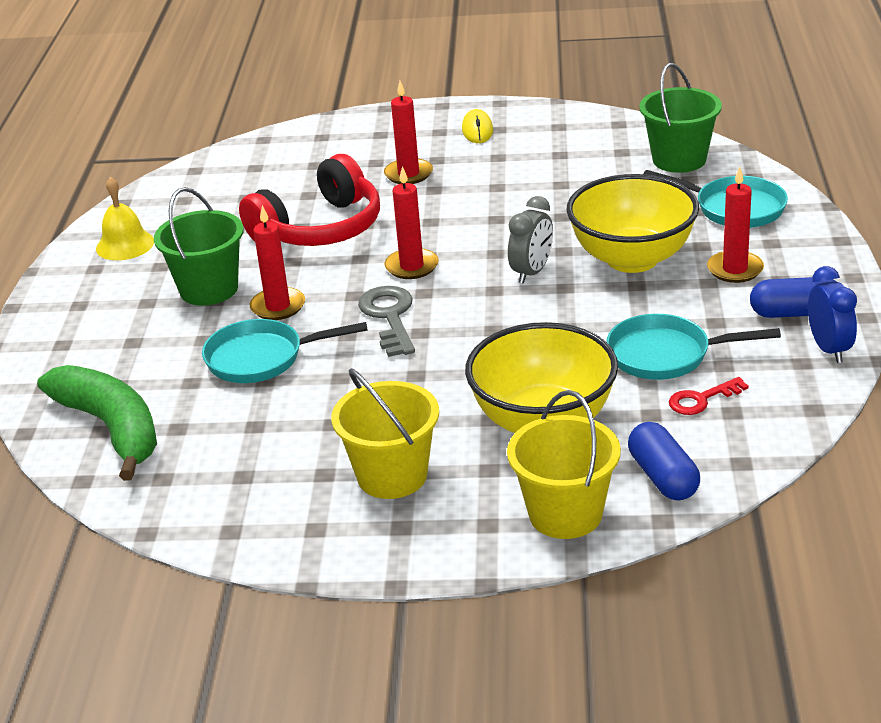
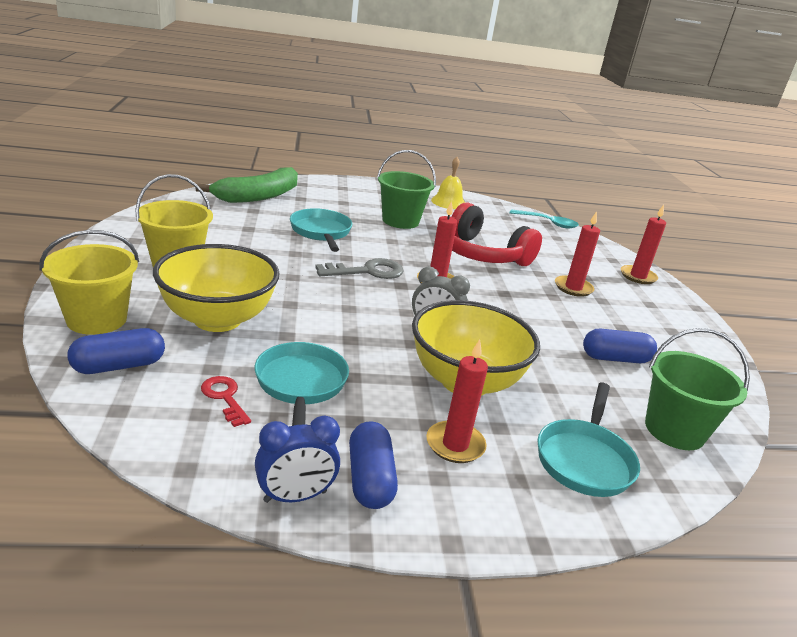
camera: 75 degrees right, 5 degrees down
(202, 168) = (548, 223): none -> turquoise spoon
(278, 306) = (381, 238): red candle -> red candle (638, 276)
(477, 130) = (663, 320): yellow mouse -> none
(565, 170) = (615, 358): none -> blue capsule

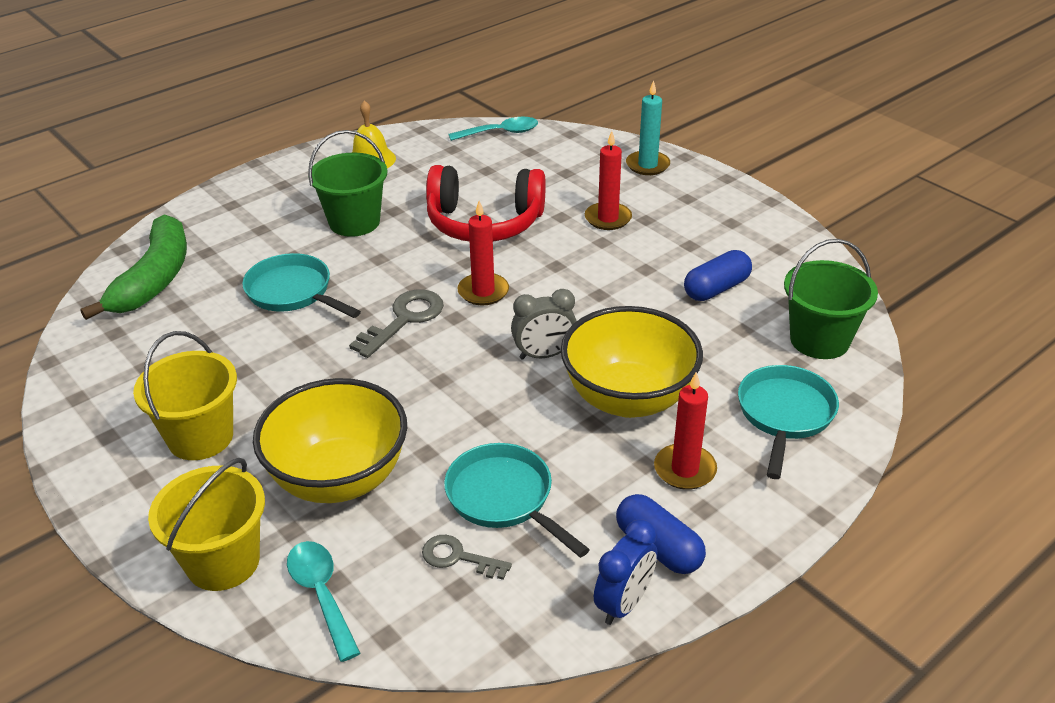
camera: 30 degrees left, 10 degrees up
(119, 366) = (321, 594): blue capsule -> turquoise spoon
(224, 397) = (458, 557): red key -> grey key
(585, 459) = (784, 415): turquoise pan -> turquoise pan turned 150 degrees counterclockwise
(638, 276) = (647, 165): red candle -> turquoise candle

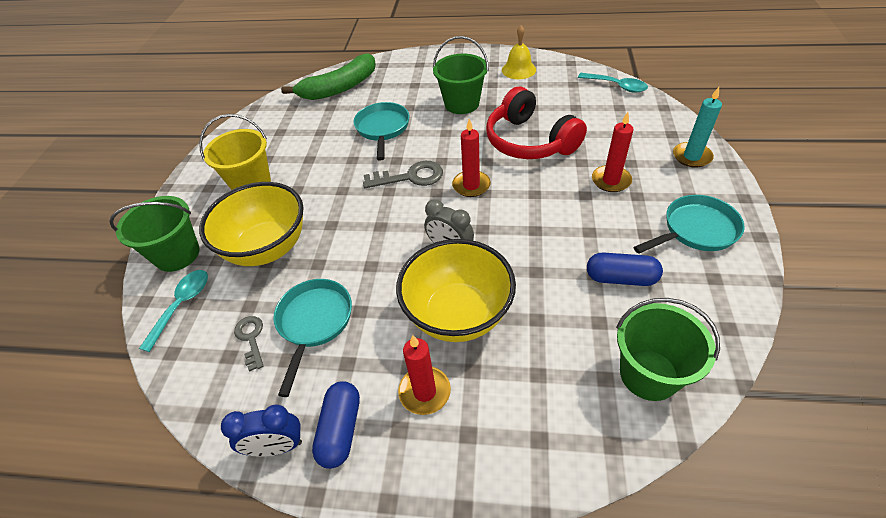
camera: 50 degrees right, 10 degrees up
(223, 562) = (177, 254): yellow bucket -> green bucket
(784, 415) = (541, 411): turquoise pan -> turquoise pan (695, 230)

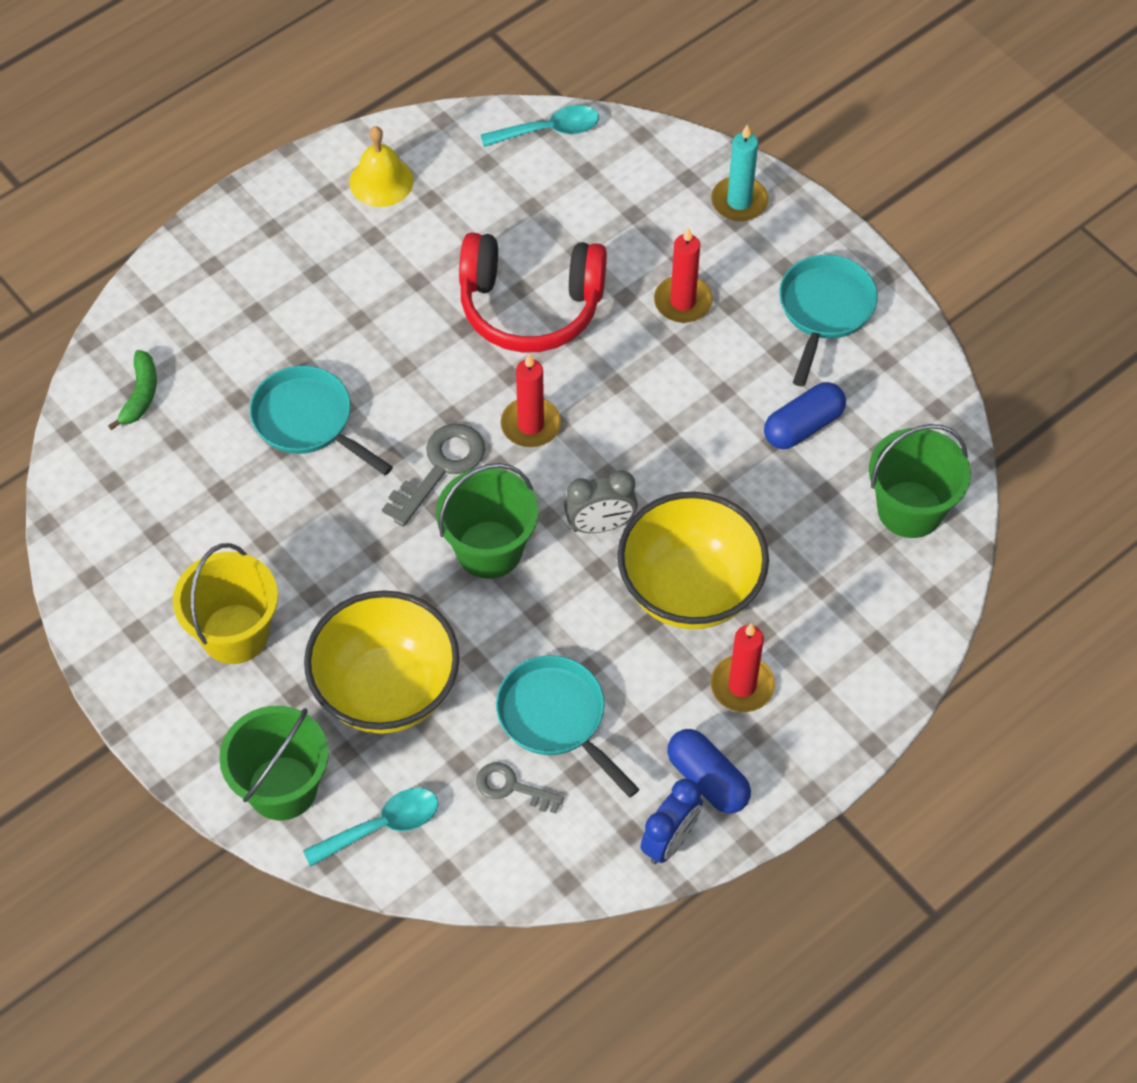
camera: 50 degrees left, 10 degrees up
(182, 305) = (382, 826): turquoise spoon -> turquoise spoon turned 90 degrees clockwise
(339, 88) = (140, 395): green banana -> green banana, size x0.48
(462, 104) = (369, 301): green bucket -> green bucket (489, 549)

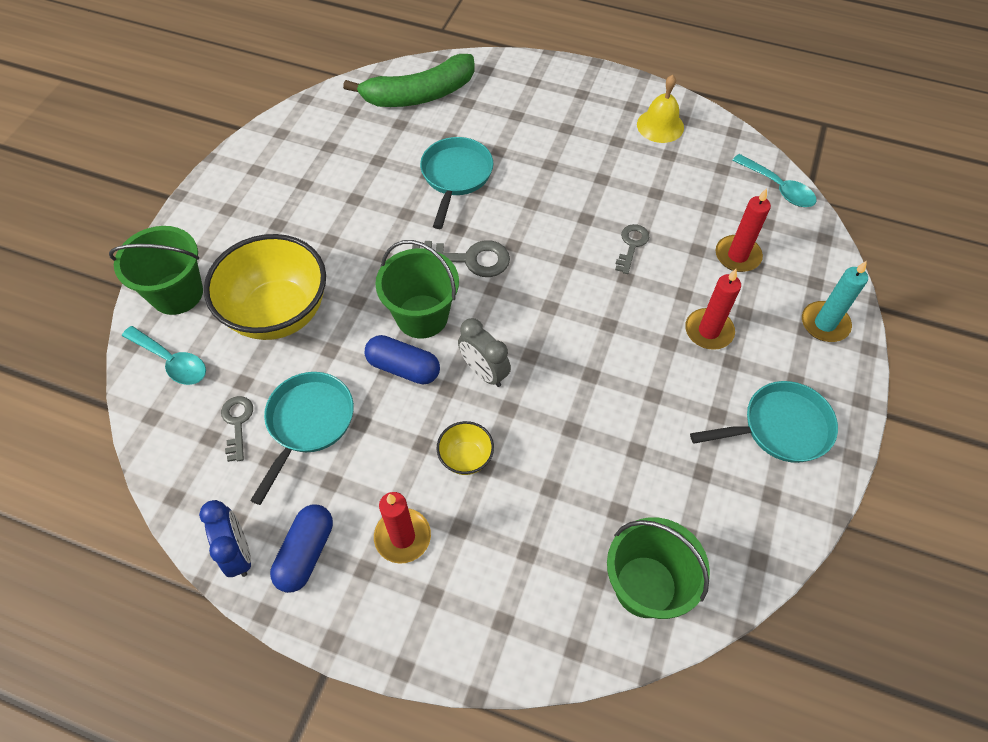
camera: 60 degrees right, 0 degrees up
(140, 395) = (419, 95): green banana -> green banana, size x2.06
(235, 634) = (278, 216): yellow bucket -> none
(530, 306) = (631, 245): red headphones -> grey key
(530, 425) = (537, 291): red candle -> red candle (737, 256)
(670, 841) = (239, 552): blue clock -> blue clock turned 120 degrees counterclockwise
(690, 590) = (466, 458): yellow bowl -> yellow bowl, size x0.44
(803, 426) = (664, 465): blue capsule -> blue capsule (403, 368)

